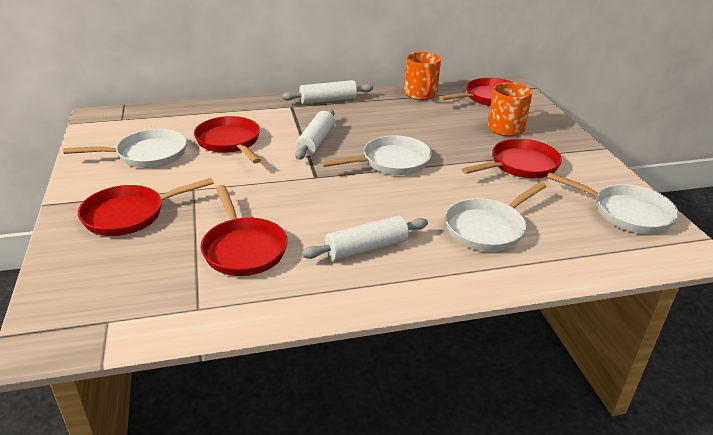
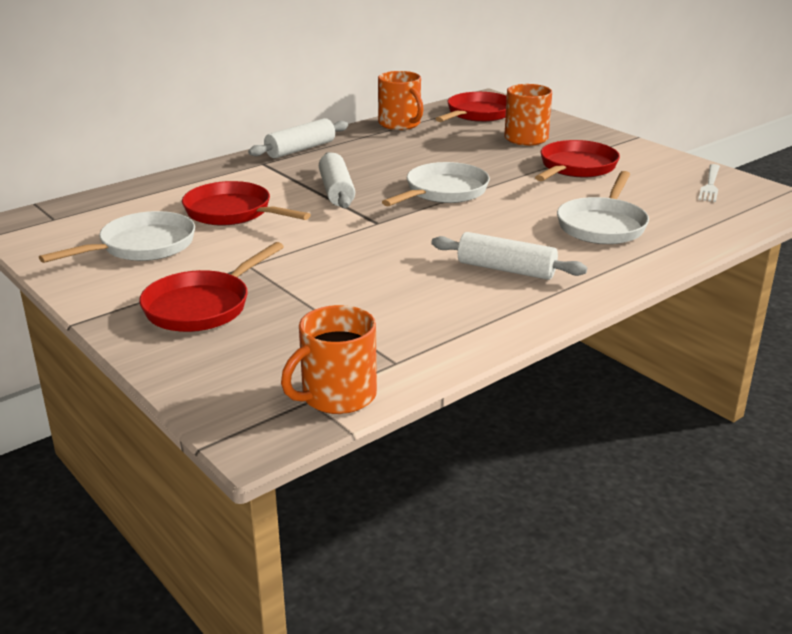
camera: 25 degrees left, 5 degrees down
(128, 325) = (337, 396): none -> orange mug
(243, 249) = (378, 302): red pan -> none
(366, 248) = (506, 269): white rolling pin -> white rolling pin turned 75 degrees clockwise
(626, 213) = (710, 185): white pan -> white fork

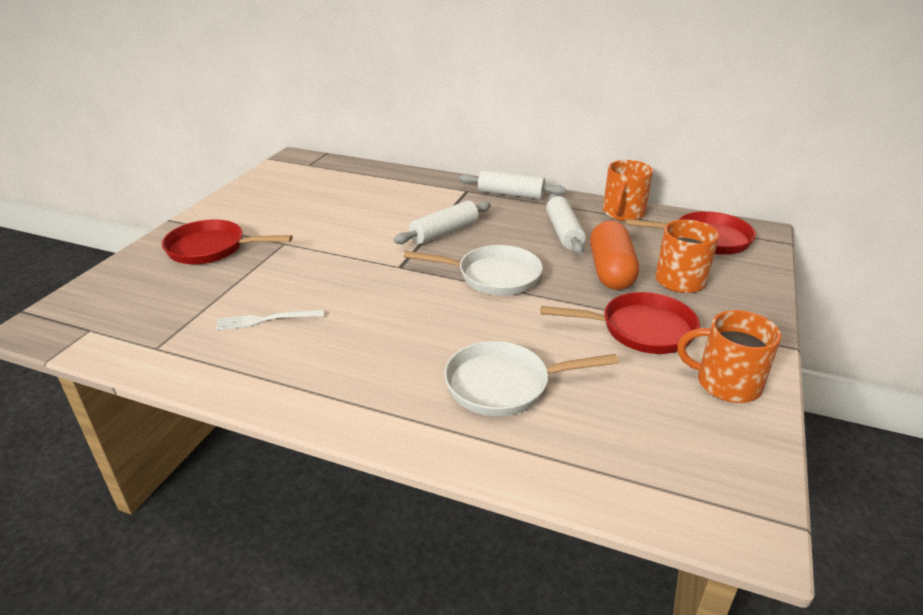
camera: 60 degrees right, 5 degrees up
(142, 246) = (288, 201): white pan -> none
(233, 212) = (367, 209): red pan -> none
(337, 396) = (97, 339): orange mug -> orange mug (726, 383)
(486, 153) = (610, 271): none -> orange capsule
(506, 269) = (354, 354): white rolling pin -> white rolling pin (564, 232)
(710, 185) = (713, 440): white fork -> white fork (266, 320)

